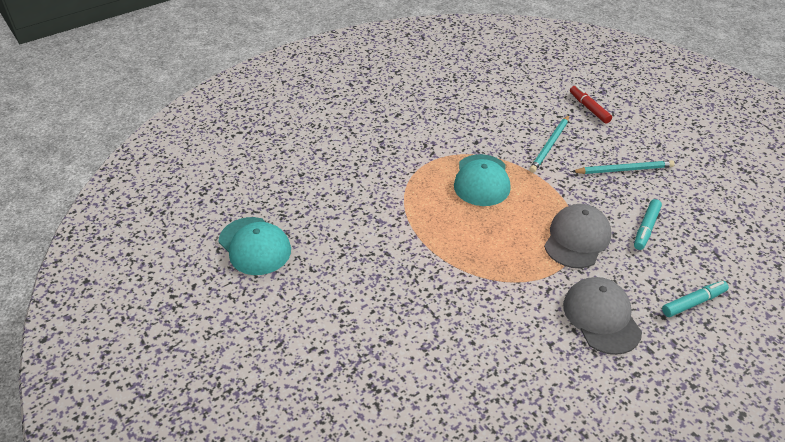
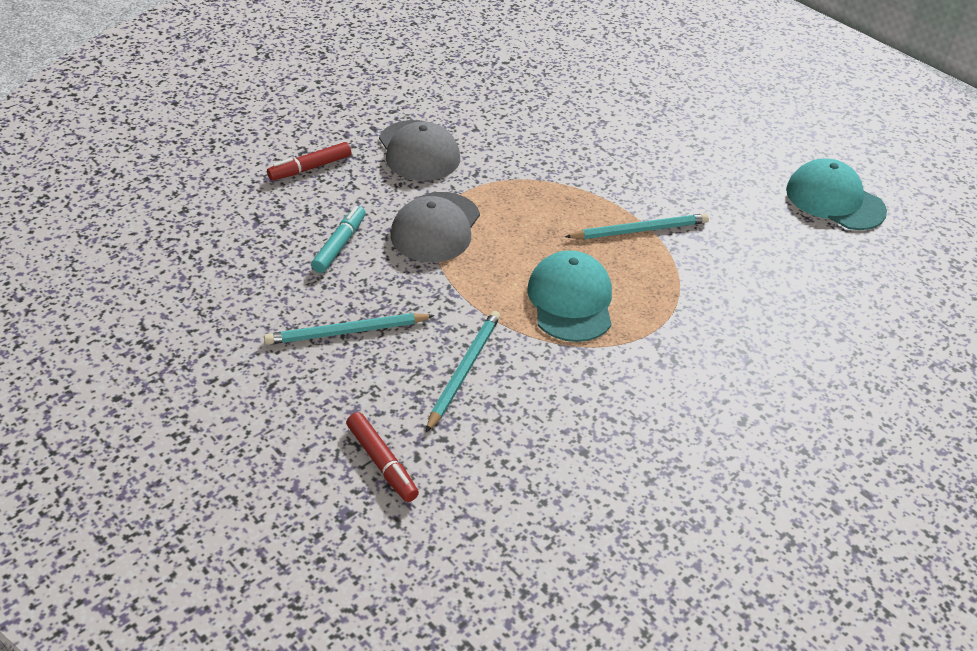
camera: 170 degrees right, 0 degrees up
(422, 228) = (639, 230): none -> turquoise pencil
(693, 302) = (310, 168): turquoise marker -> red marker

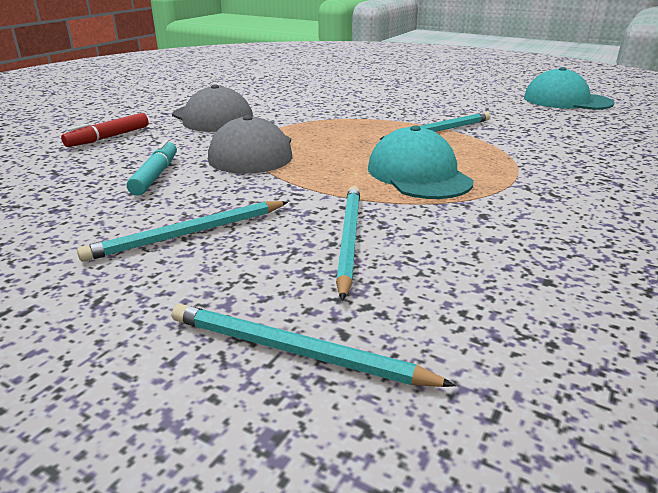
camera: 15 degrees left, 15 degrees down
(382, 462) = (297, 352): red marker -> turquoise pencil

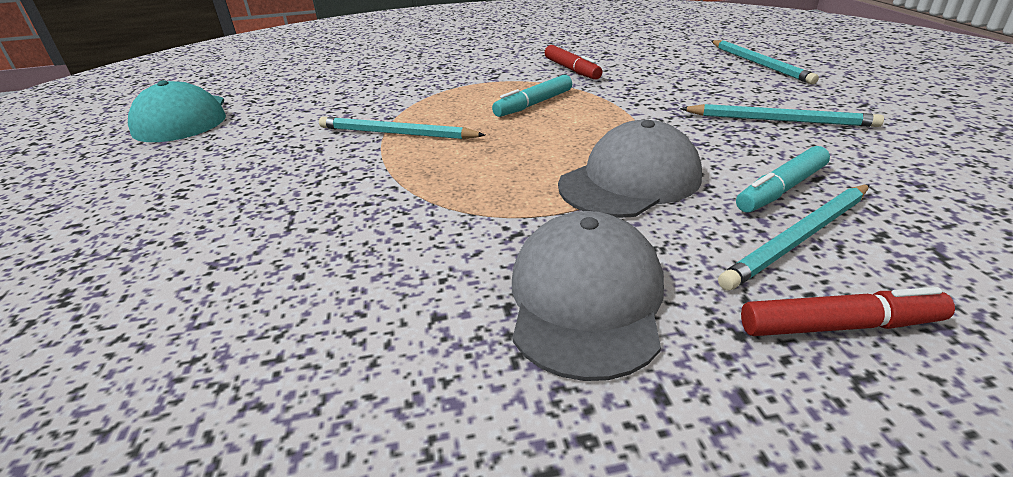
camera: 130 degrees left, 5 degrees up
(348, 240) = (669, 86): turquoise pencil -> turquoise pencil (800, 238)
(418, 174) = (533, 104): turquoise cap -> turquoise marker
(493, 225) = (571, 70): none -> red marker

